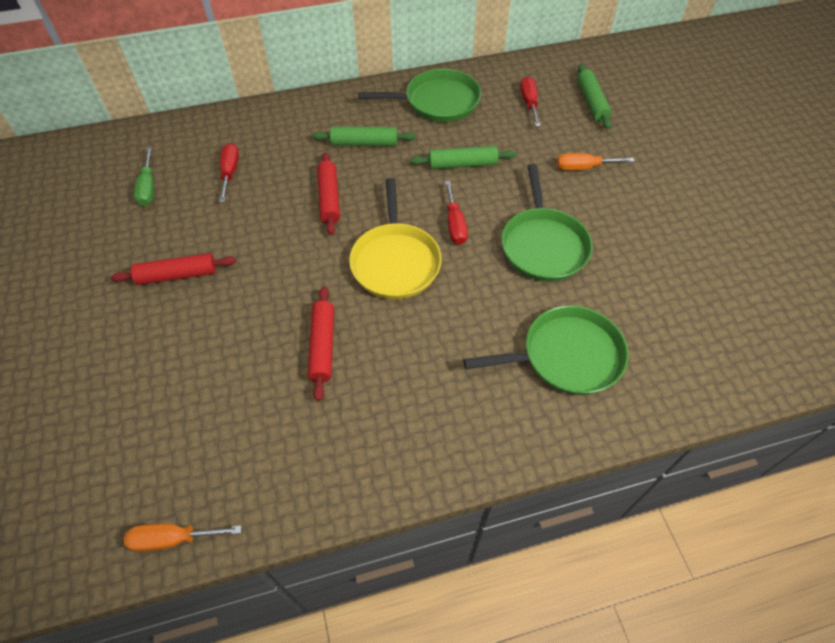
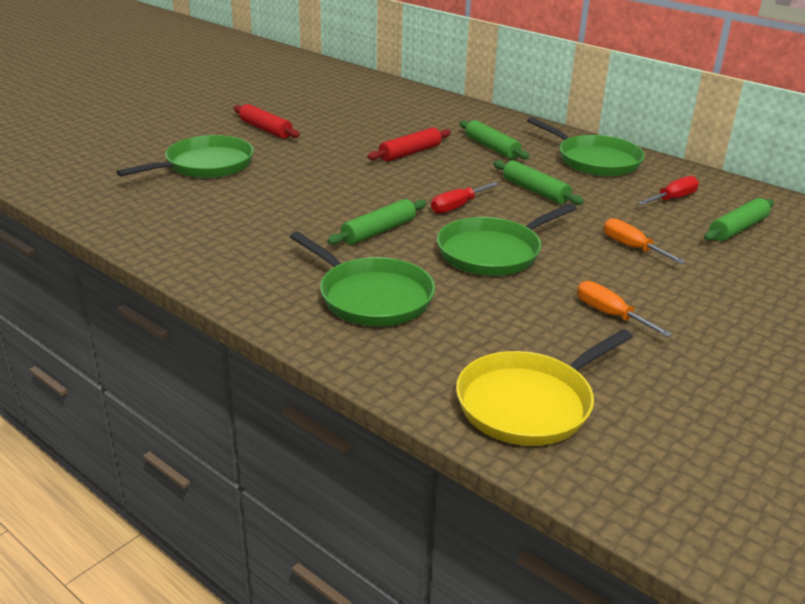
camera: 55 degrees right, 25 degrees down
(148, 188) = (331, 98): green screwdriver -> none
(173, 539) = (52, 193): orange screwdriver -> orange screwdriver (610, 314)
(222, 364) = (205, 165): none -> green pan
(230, 172) = (383, 115): red screwdriver -> none
(322, 346) = (259, 192): red rolling pin -> none
(395, 261) = (379, 195): yellow pan -> yellow pan (529, 403)
(462, 296) = (379, 231): none -> green rolling pin

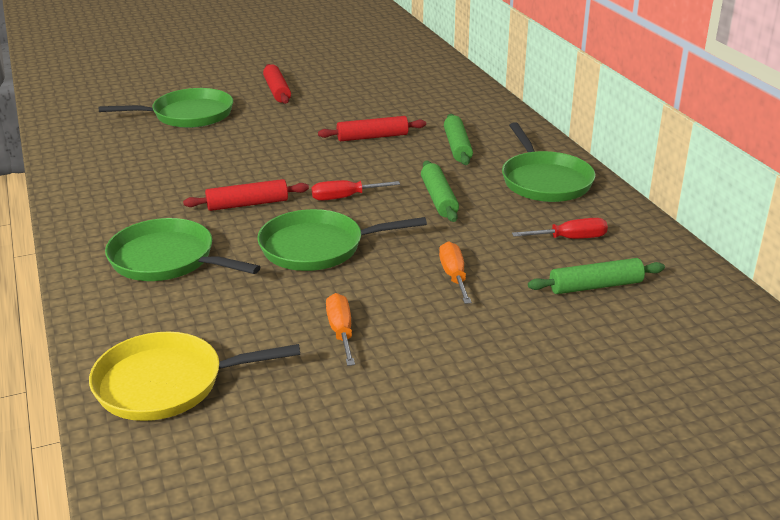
camera: 30 degrees right, 0 degrees up
(372, 297) = (167, 259): green pan -> green pan turned 135 degrees clockwise
(379, 231) = (247, 204): green rolling pin -> red rolling pin

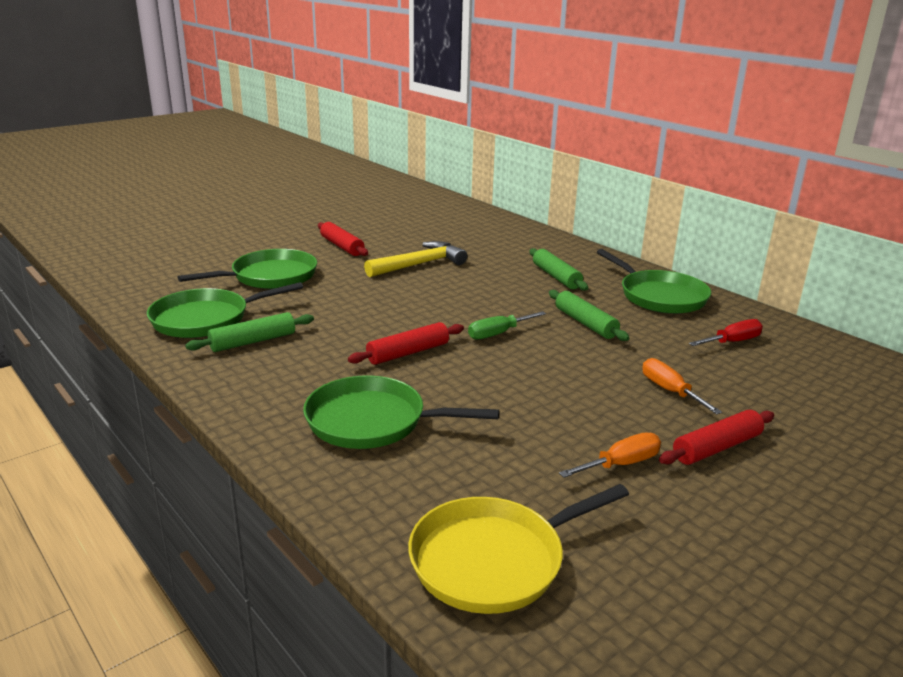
camera: 20 degrees left, 5 degrees down
(317, 247) = (517, 384): green pan -> green pan (205, 319)
(333, 118) = (419, 264): none -> yellow hammer
(341, 332) = (621, 464): orange screwdriver -> orange screwdriver turned 90 degrees clockwise
(344, 197) = (498, 334): red screwdriver -> green screwdriver
(372, 137) = (471, 277): red rolling pin -> red rolling pin (717, 448)
(595, 286) = (796, 380): green rolling pin -> green rolling pin (253, 341)

